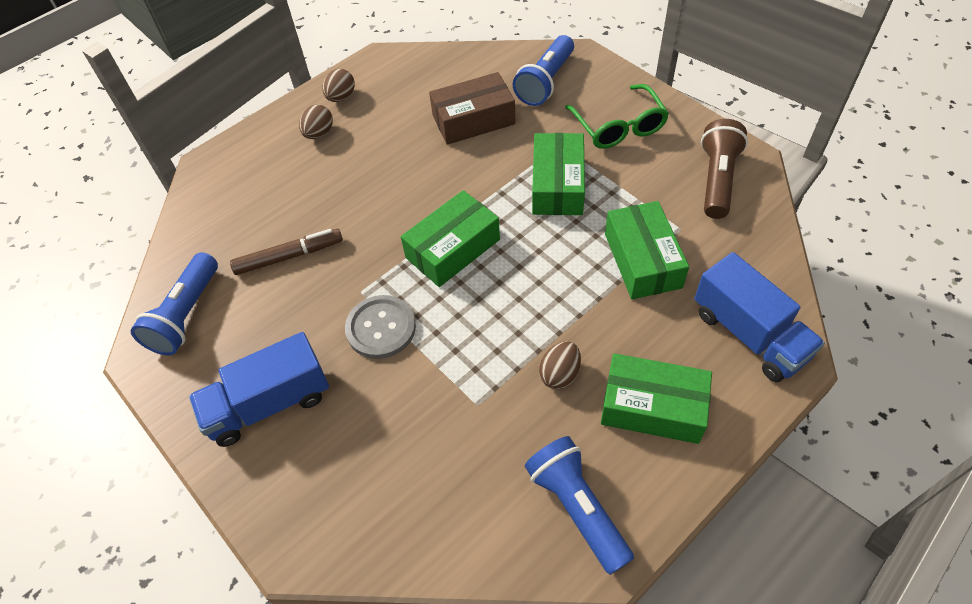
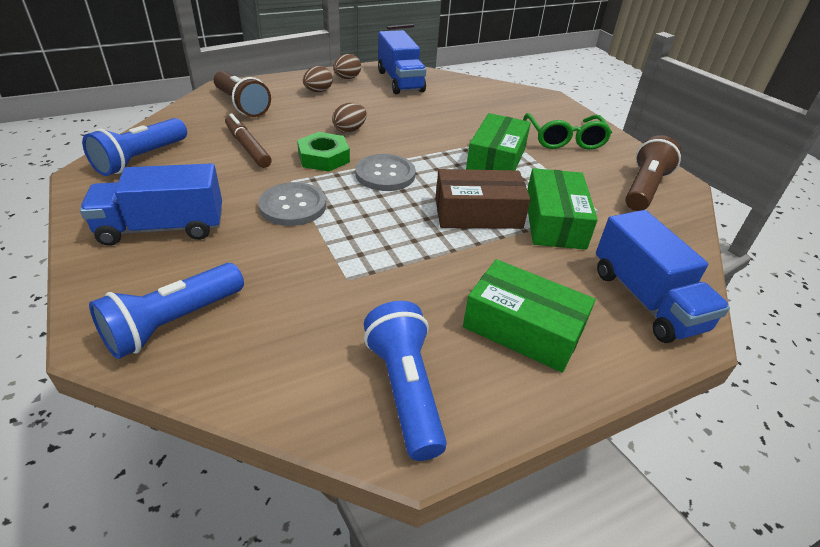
camera: 10 degrees right, 15 degrees down
(245, 188) = (242, 105): none -> brown flashlight
(289, 256) = (247, 147): brown marker -> brown marker turned 120 degrees counterclockwise
(378, 245) = (324, 157): none -> green nut
(404, 82) = (400, 81): none -> blue truck
(453, 249) = (385, 174): green box -> grey button
(473, 120) = (443, 110): brown box -> brown box (478, 213)
(545, 82) = (513, 104): blue flashlight -> blue flashlight (173, 323)
(559, 374) = (439, 278): brown egg -> brown egg (349, 130)

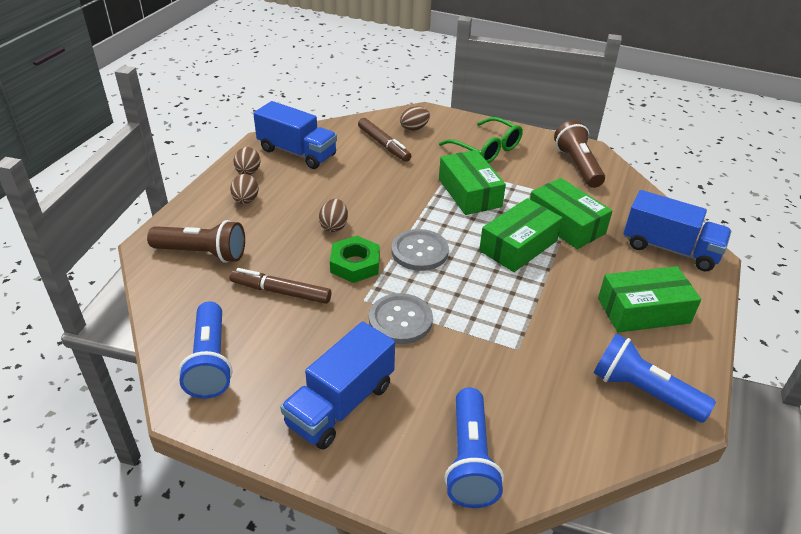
camera: 40 degrees left, 0 degrees up
(475, 102) = (384, 145): none -> brown marker
(478, 213) = (518, 246): brown box -> green box
(519, 102) = (414, 128): none -> brown egg

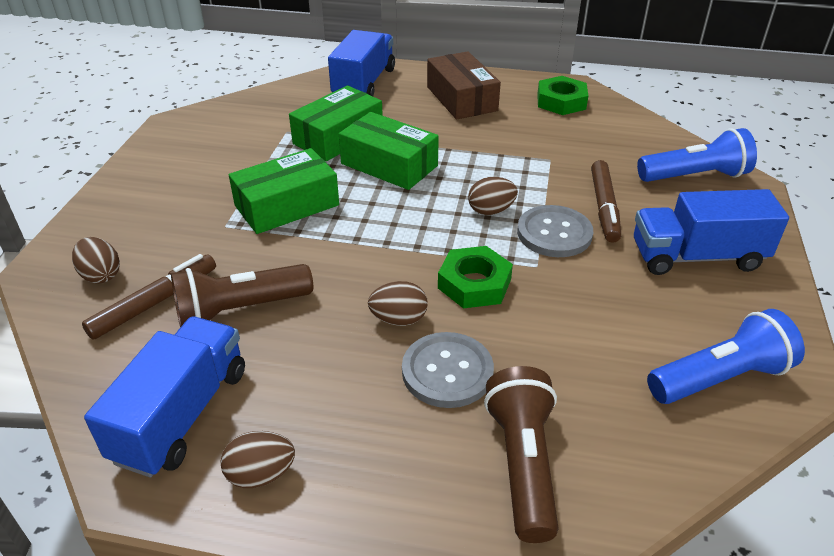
camera: 100 degrees left, 0 degrees up
(246, 200) = (357, 449): brown egg -> brown egg (491, 211)
(281, 292) = (562, 343): brown marker -> brown marker (604, 207)
(340, 404) = (697, 257): blue truck -> blue truck turned 150 degrees clockwise
(419, 251) = (427, 233): grey button -> grey button (447, 371)
(486, 149) = (170, 199): green glasses -> none
(577, 166) = (212, 130): brown flashlight -> brown flashlight (240, 310)
(643, 310) = (461, 99): green box -> brown box
(643, 392) = (561, 101): blue flashlight -> green nut

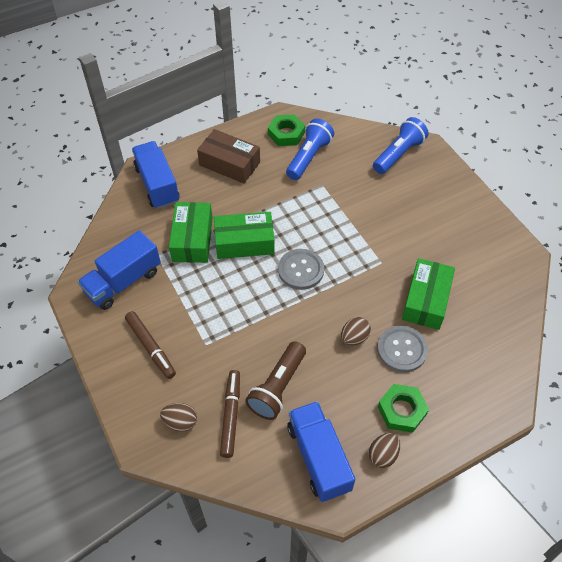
camera: 40 degrees left, 15 degrees up
(287, 205) = (222, 308): green box -> green box (426, 300)
(474, 283) = (365, 293): green nut -> green nut (402, 410)
(491, 211) = (328, 241): brown egg -> none
(522, 464) = (470, 370): brown flashlight -> none
(554, 233) = (370, 236): grey button -> grey button (301, 270)
(604, 207) = (377, 203): brown marker -> brown marker (151, 347)
(697, 257) = (441, 210): blue truck -> blue truck (123, 282)
(719, 378) = (501, 274): blue flashlight -> blue flashlight (308, 157)

